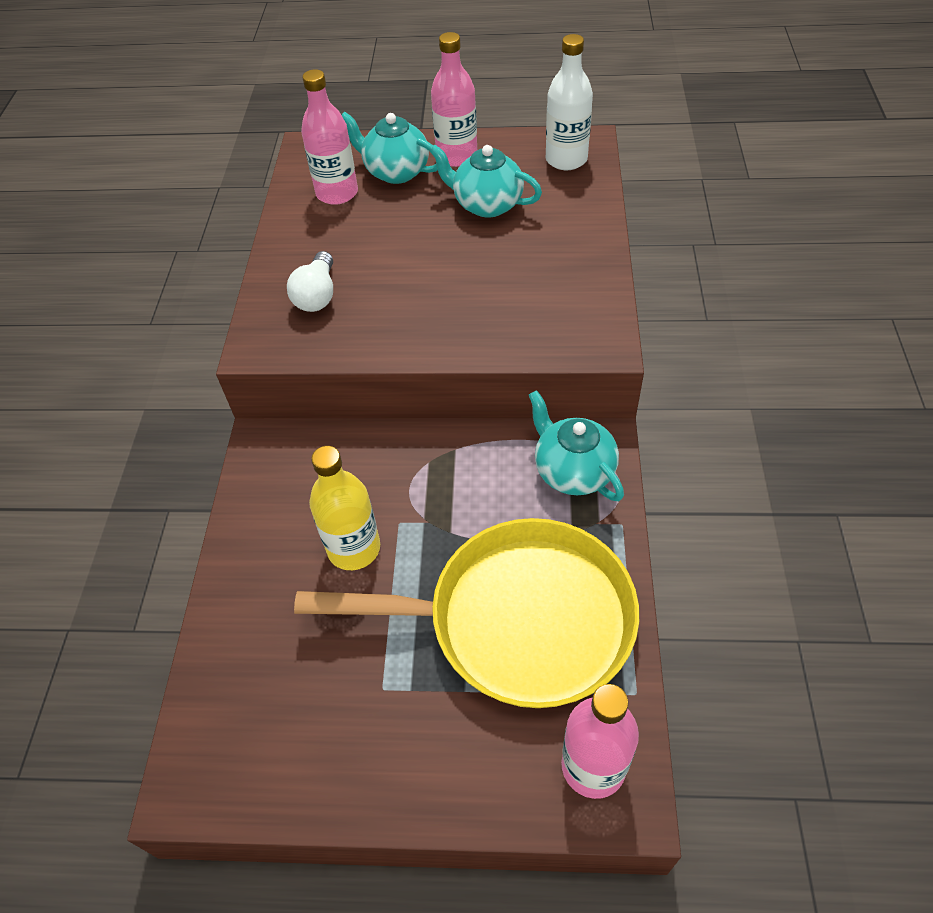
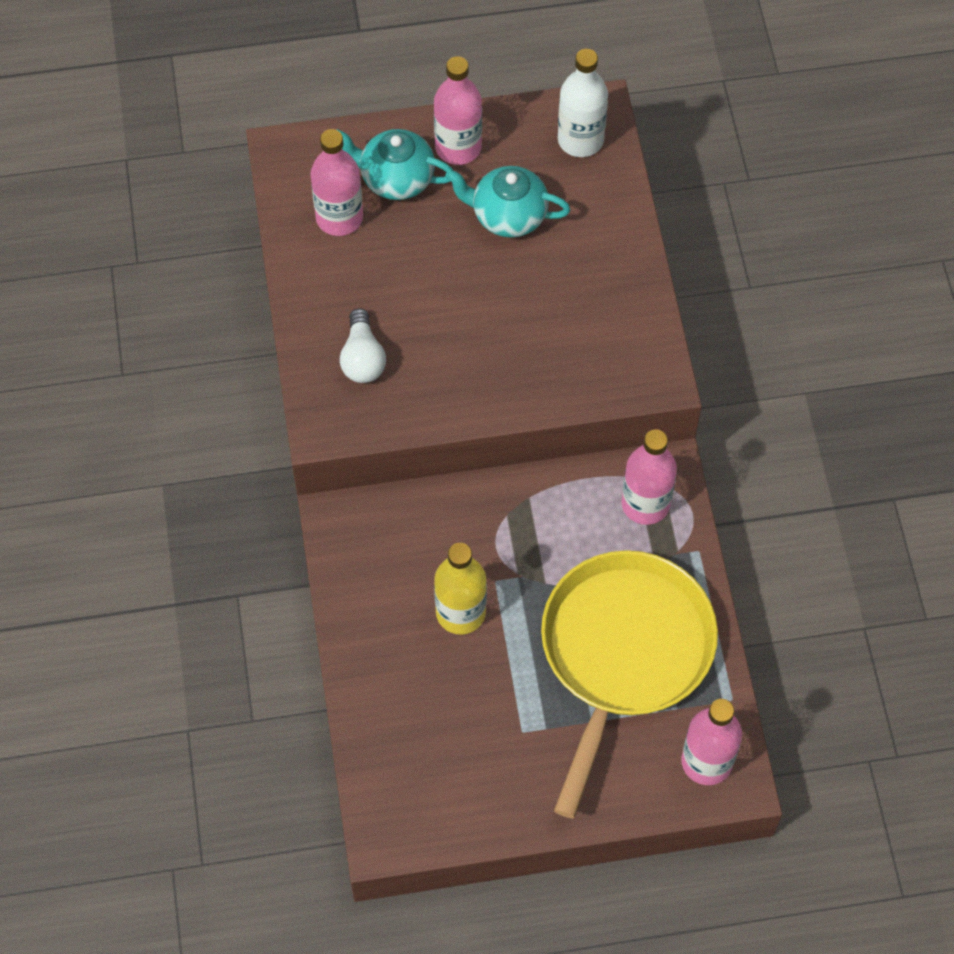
camera: 15 degrees left, 10 degrees up
(517, 620) = (623, 654): yellow pan -> yellow pan turned 60 degrees counterclockwise
(573, 471) = (645, 504): turquoise teapot -> pink bottle

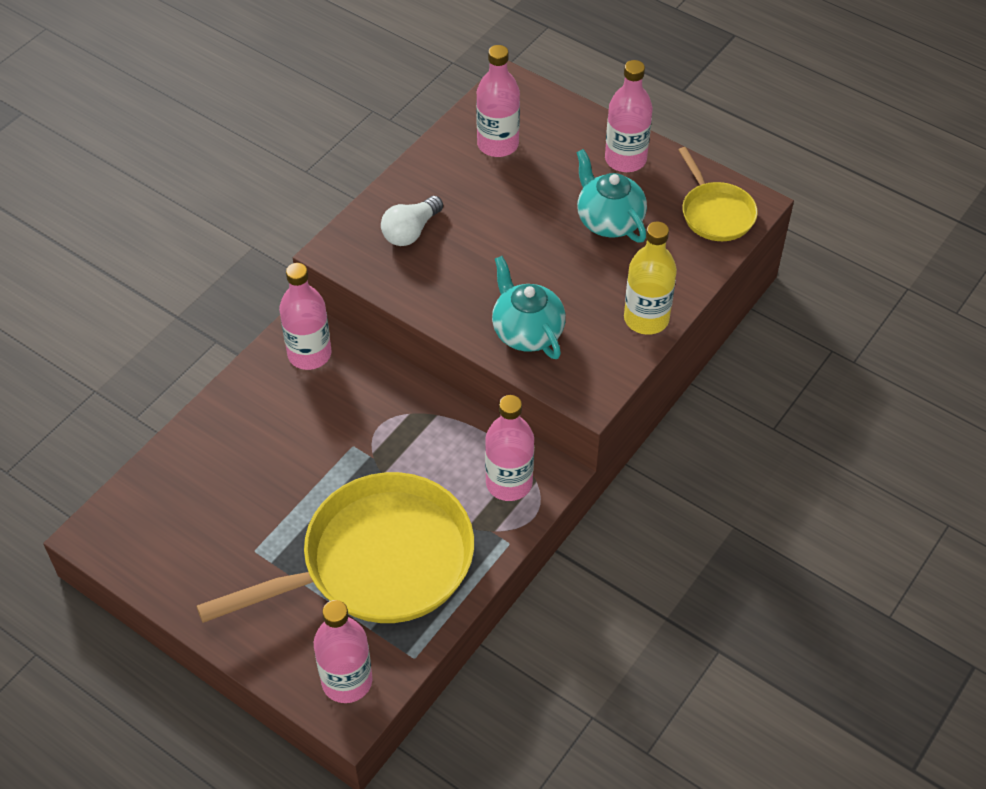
camera: 45 degrees right, 10 degrees down
(369, 536) = (309, 354): none -> pink bottle
(395, 179) = (561, 148): turquoise teapot -> turquoise teapot (527, 332)
(460, 612) = (307, 445): yellow bottle -> yellow bottle (646, 319)
(580, 140) = (715, 213): white bottle -> yellow pan

